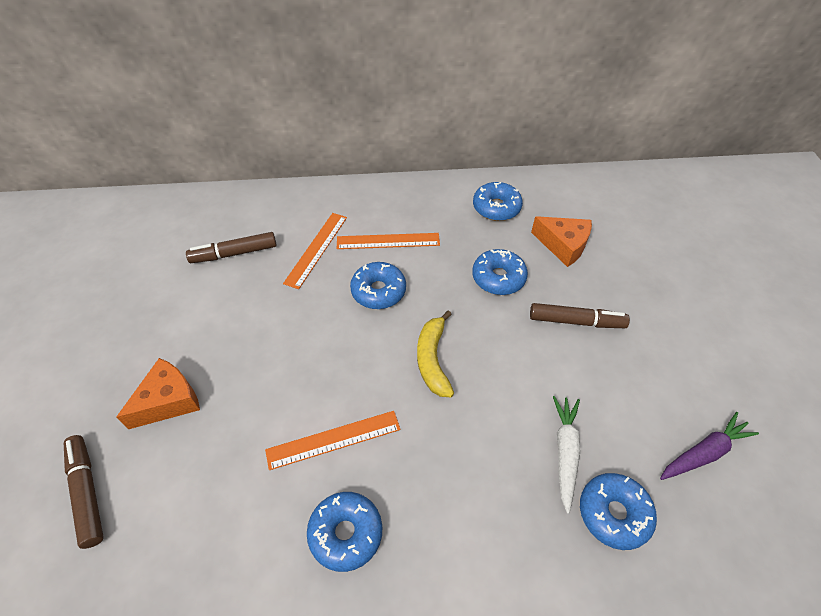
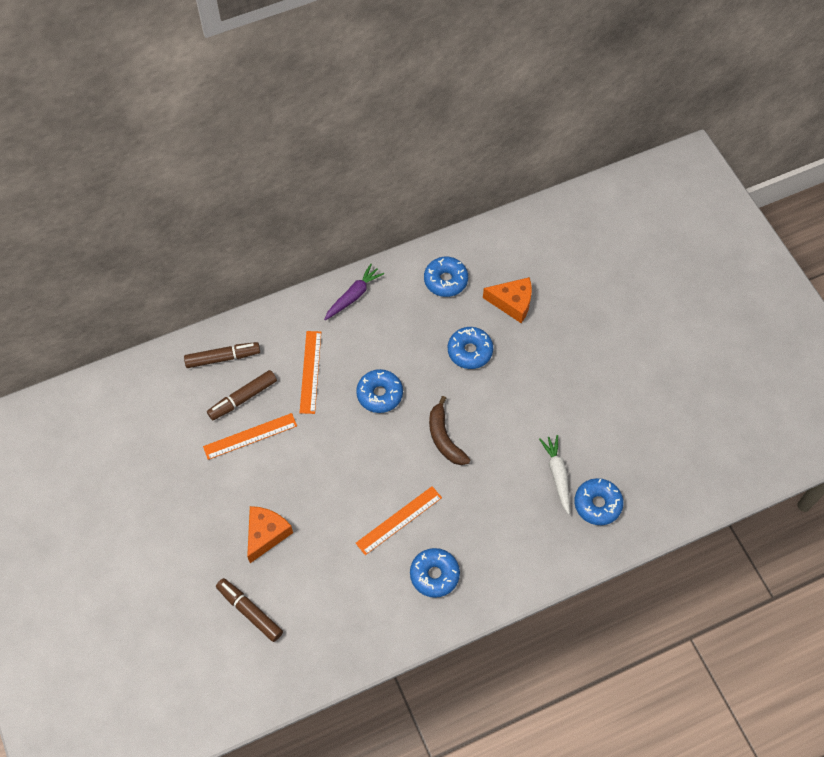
camera: 20 degrees left, 10 degrees up
(388, 241) = (367, 344): orange ruler -> orange ruler (250, 436)
(432, 359) = (444, 438): yellow banana -> brown banana
(576, 321) = (540, 371): brown marker -> brown marker (223, 358)
(704, 452) = (647, 444): purple carrot -> purple carrot (353, 296)

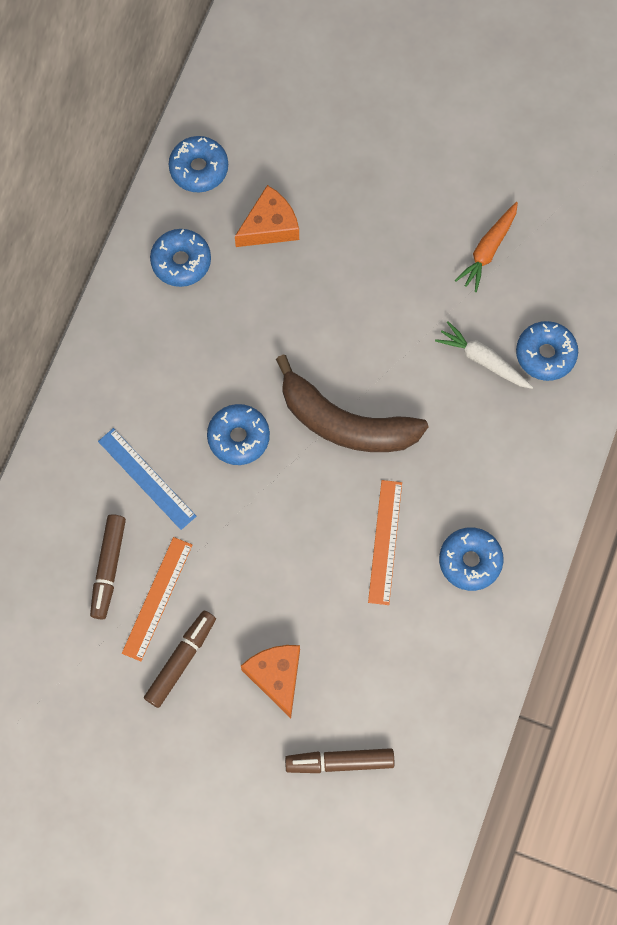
camera: 45 degrees left, 10 degrees up
(223, 358) = (43, 547): brown marker -> brown marker (181, 660)
(310, 372) = (147, 478): orange ruler -> blue ruler
(353, 296) = (106, 361): purple carrot -> none
(444, 438) = (344, 422): brown banana -> brown banana, size x1.64
(470, 351) = (280, 313): blue donut -> blue donut (199, 168)
(623, 419) = (488, 250): none -> orange carrot

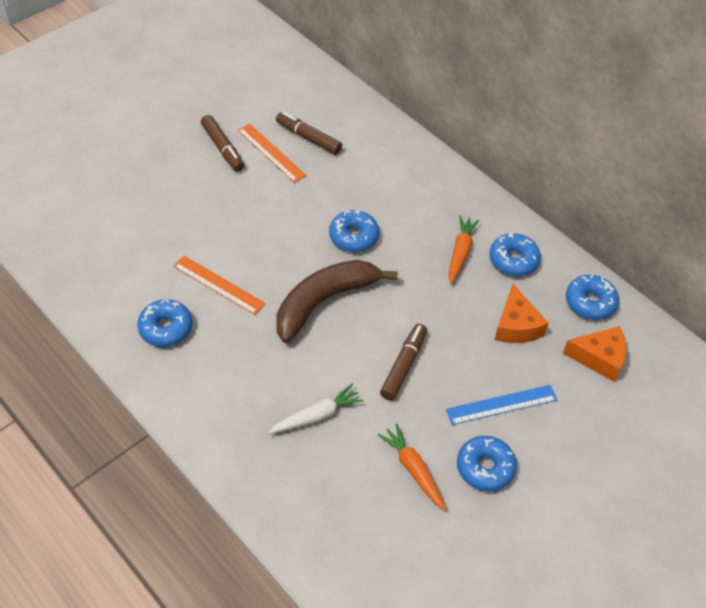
camera: 115 degrees right, 20 degrees down
(147, 478) = (356, 178): blue ruler -> blue ruler (501, 405)
(200, 318) = (460, 253): none -> orange carrot
(276, 676) = (174, 188): orange cheese -> orange cheese (599, 358)
(339, 762) = (95, 196): brown marker -> brown marker (403, 366)
(545, 354) = (293, 464): blue donut -> blue donut (485, 467)

